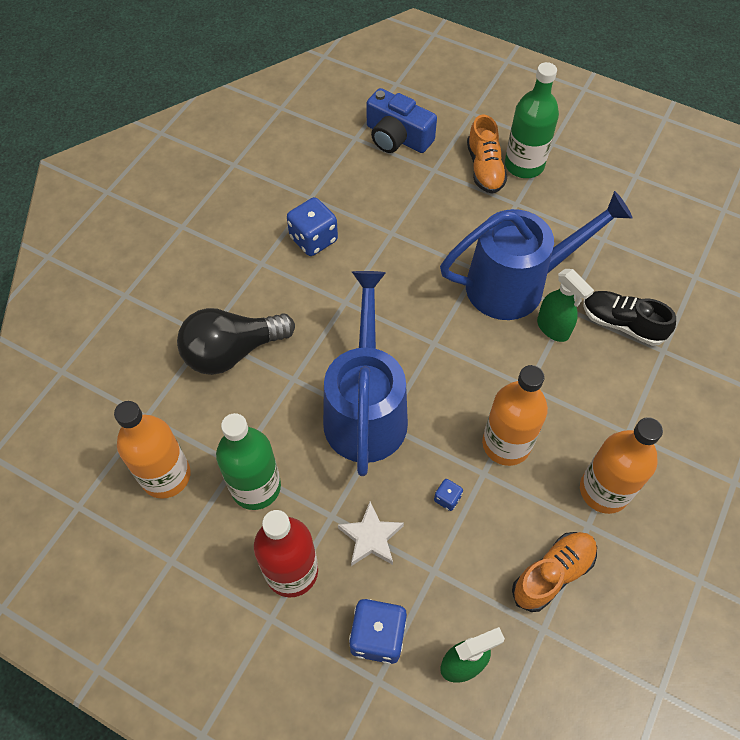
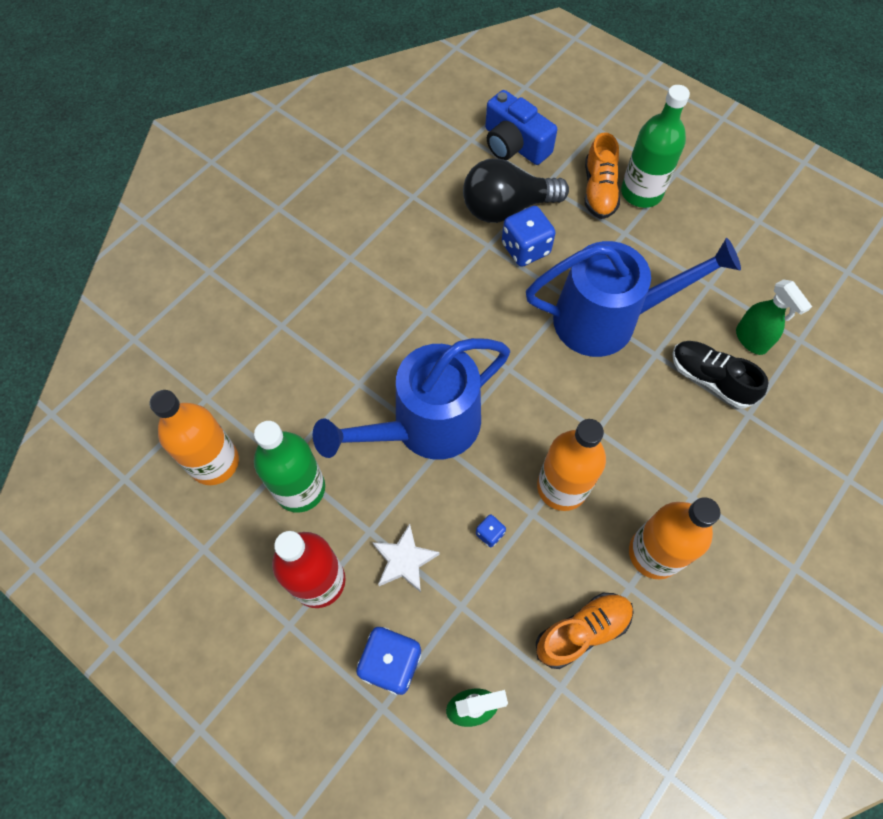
camera: 10 degrees right, 5 degrees up
(232, 352) = (303, 346): black light bulb -> black light bulb (506, 208)
(313, 239) = (407, 241): blue dice -> blue dice (525, 249)
(365, 409) = (425, 427): blue watering can -> blue watering can turned 135 degrees counterclockwise
(553, 329) = (636, 373): green spray bottle -> green spray bottle (751, 340)

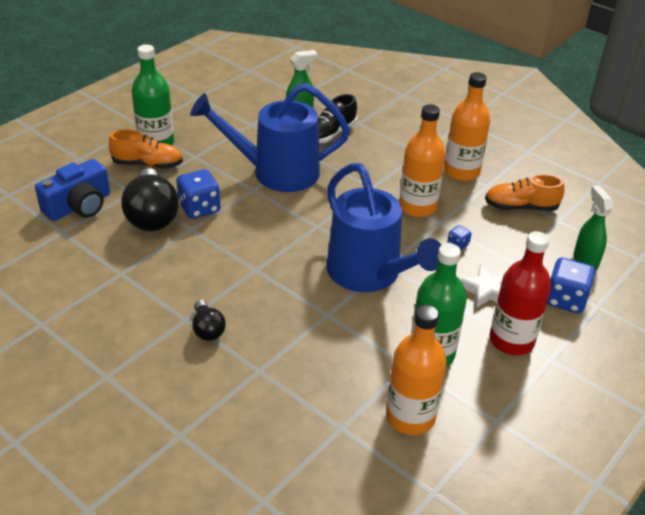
camera: 90 degrees left, 25 degrees down
(336, 277) = (207, 329): none -> black light bulb
(582, 631) = (521, 207): orange shoe -> orange shoe turned 60 degrees counterclockwise
(608, 319) = (276, 172): blue watering can -> blue watering can turned 90 degrees counterclockwise

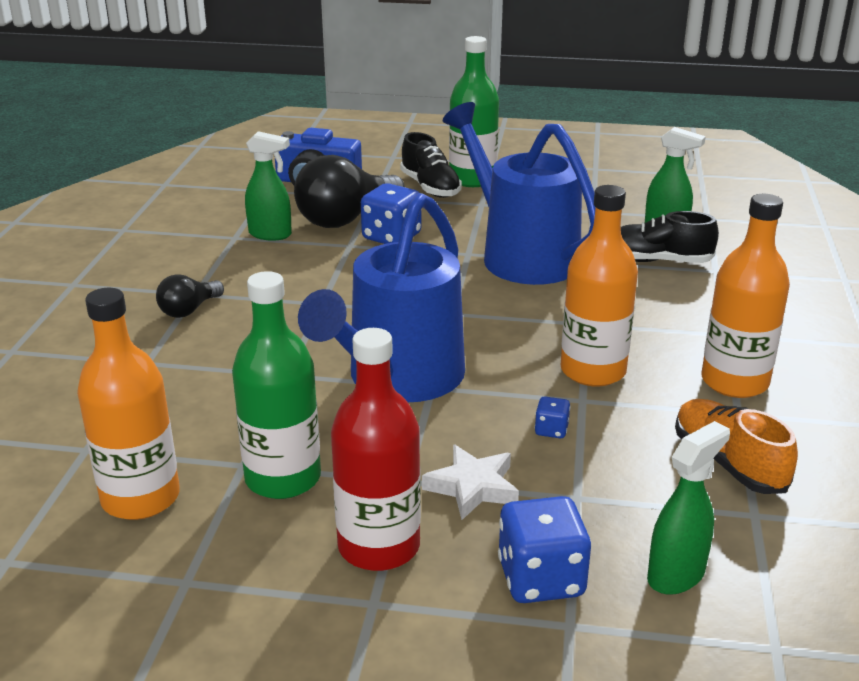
camera: 60 degrees right, 10 degrees down
(136, 256) = (270, 234): none -> green spray bottle
(147, 164) = (430, 187): orange shoe -> black shoe

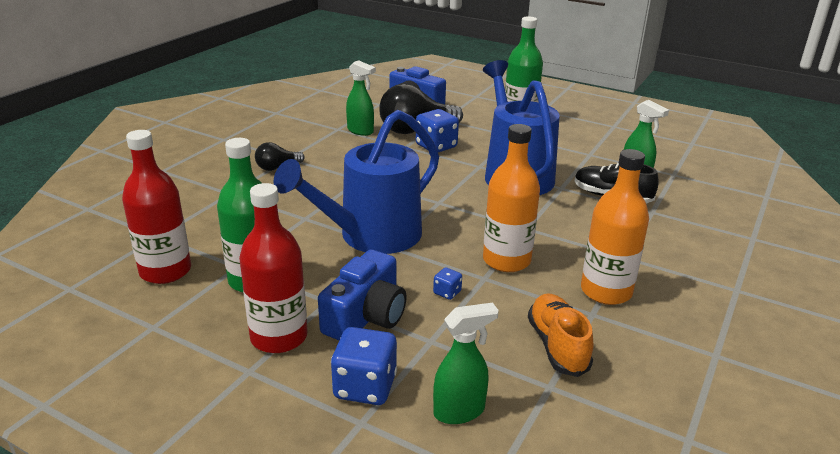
camera: 20 degrees right, 0 degrees up
(140, 498) = (165, 271): orange bottle -> red bottle
(430, 187) = (486, 119): black shoe -> none
(472, 487) = (366, 316): white star -> blue camera

